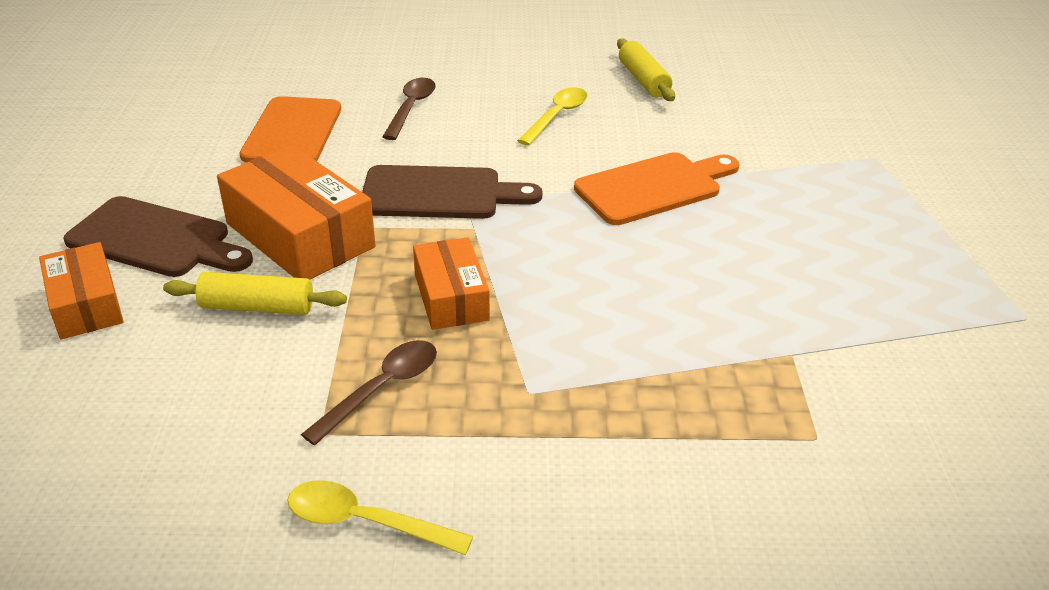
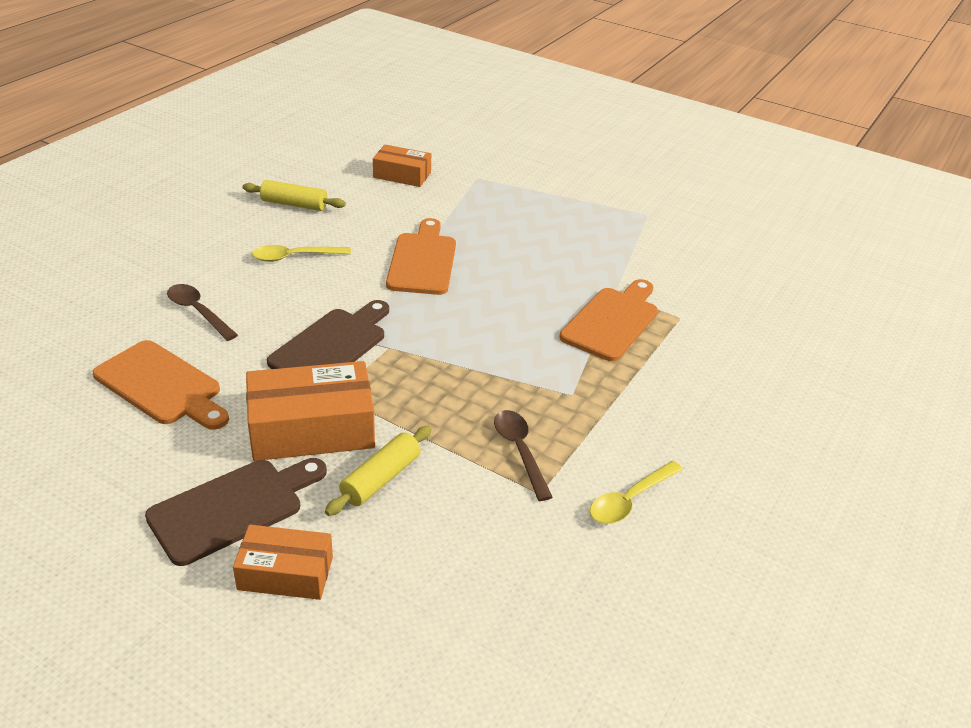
camera: 60 degrees left, 0 degrees up
(451, 297) = (455, 387): orange box -> orange box (402, 175)
(556, 116) = (294, 257): yellow spoon -> yellow spoon turned 75 degrees counterclockwise
(724, 374) = (612, 321): none -> orange cutting board

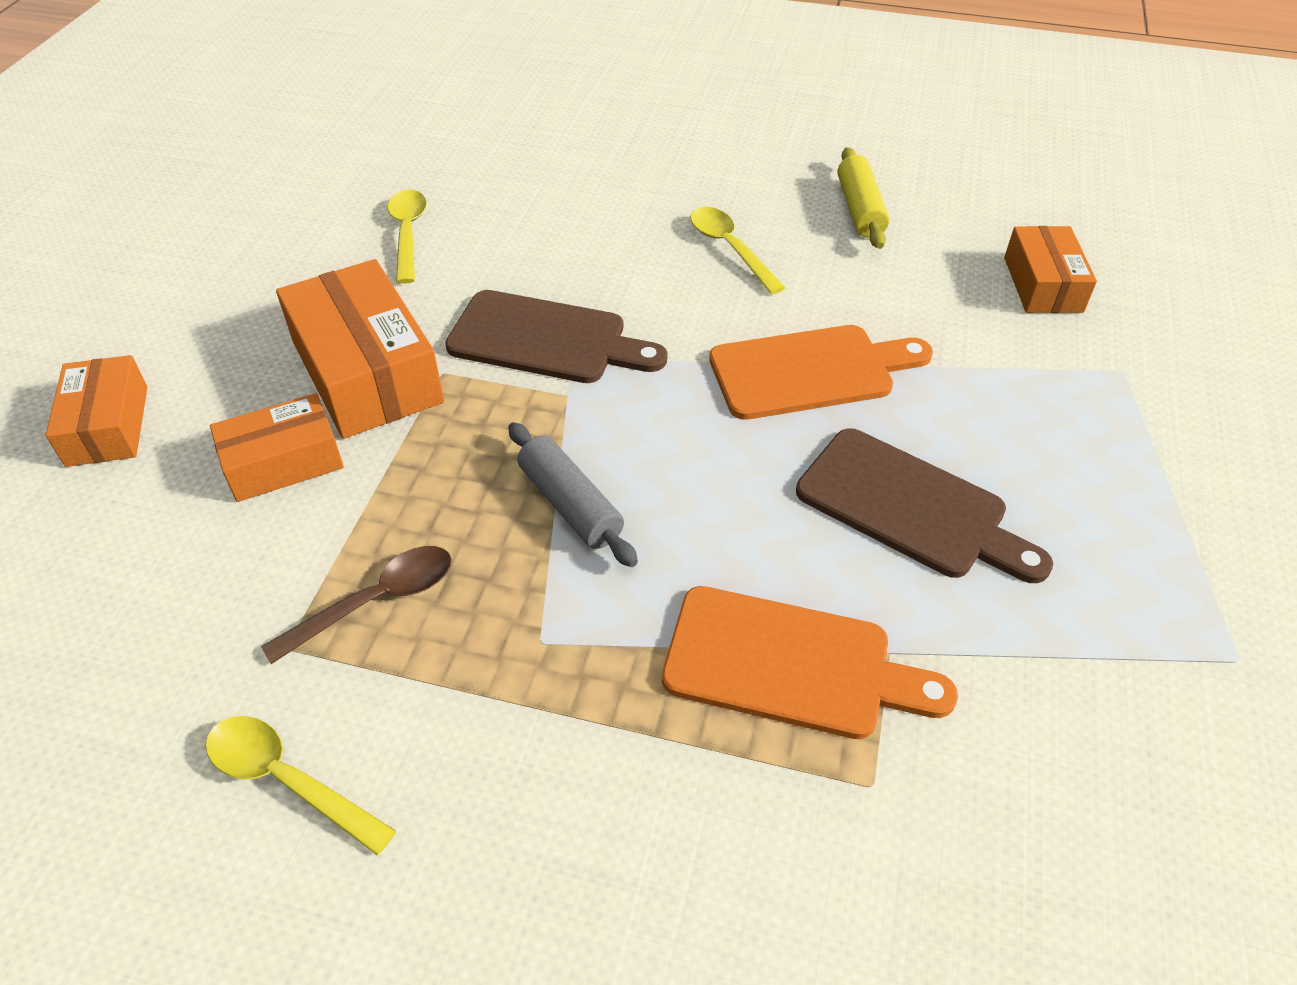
camera: 75 degrees right, 10 degrees up
(161, 386) = (408, 234): orange cutting board -> yellow spoon
(198, 312) = (560, 212): brown spoon -> none
(233, 508) = (210, 352): brown cutting board -> brown cutting board (910, 507)
(381, 479) = (283, 462): yellow rolling pin -> orange box
(480, 365) = (570, 505): none -> grey rolling pin

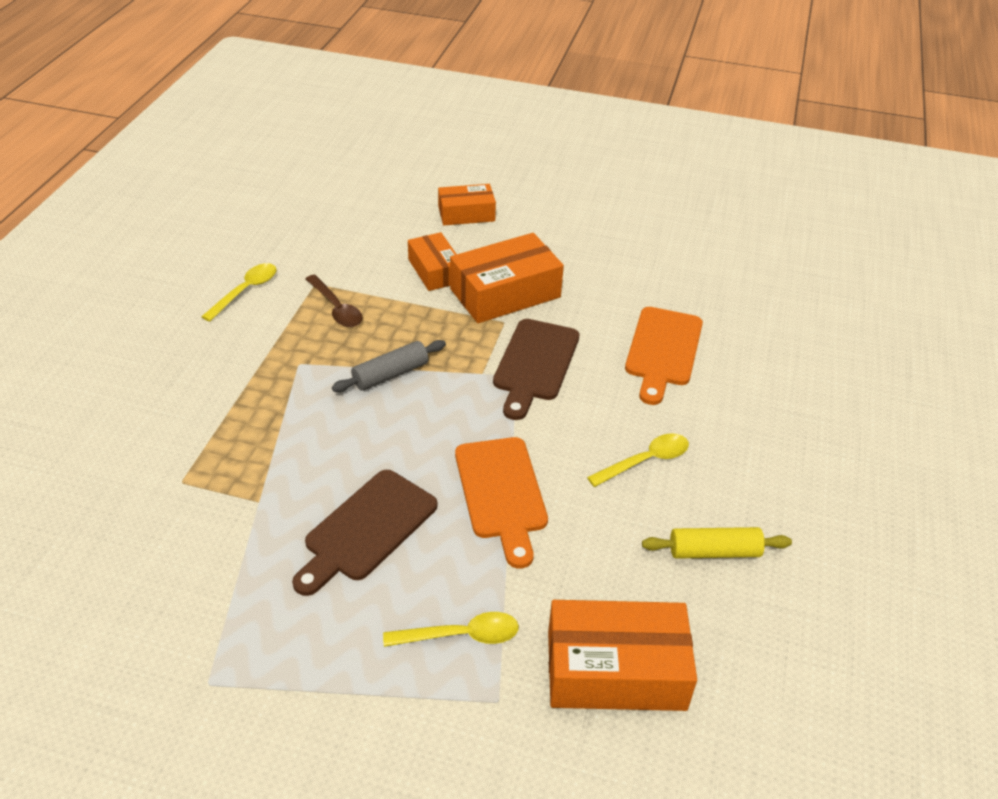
camera: 90 degrees right, 5 degrees down
(408, 234) = (643, 300): yellow spoon -> yellow spoon (461, 635)
(789, 665) = (261, 457): orange cutting board -> orange cutting board (662, 350)
(1042, 284) = (615, 670): orange box -> orange box, size x1.63

